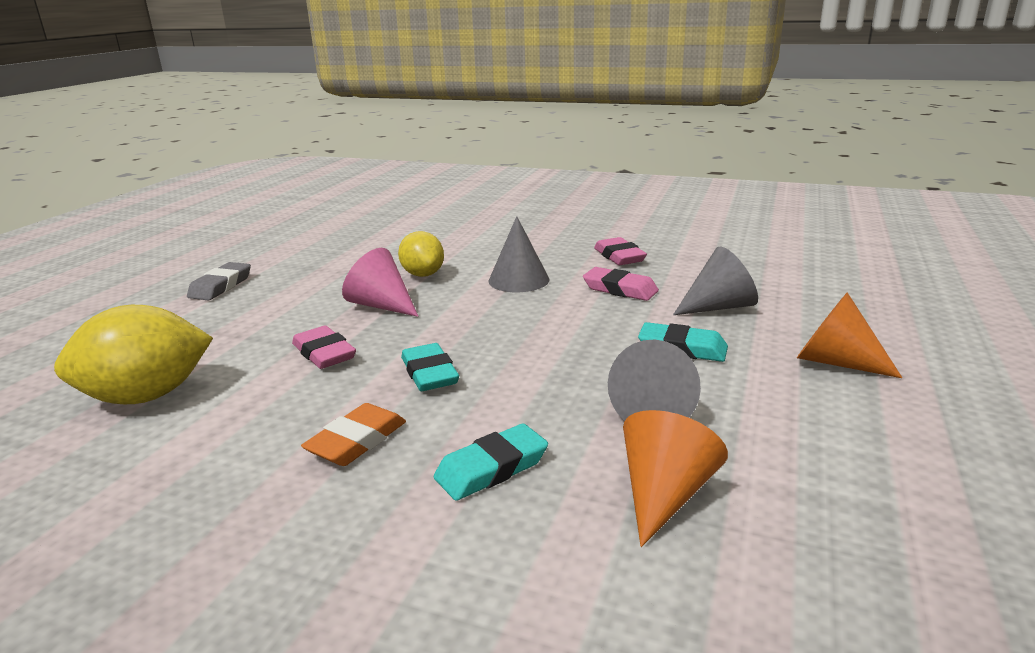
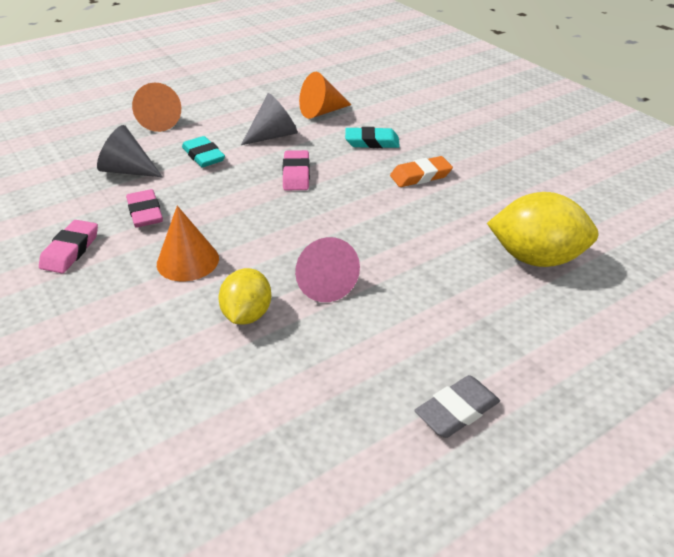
camera: 145 degrees left, 15 degrees up
(324, 353) = (402, 246): pink eraser -> pink eraser (296, 174)
(430, 373) = (351, 199): turquoise eraser -> none
(518, 280) = (188, 261): grey cone -> orange cone

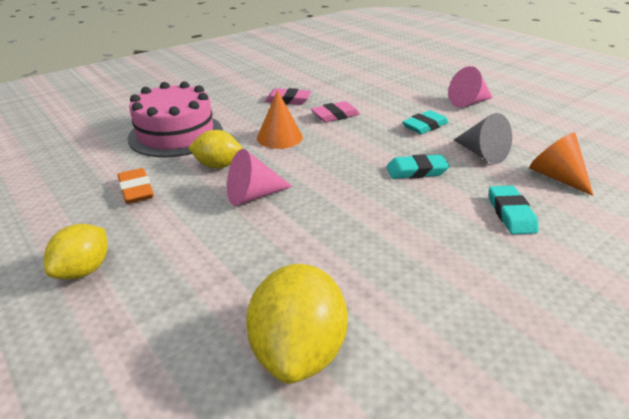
camera: 85 degrees right, 5 degrees down
(128, 171) = (388, 102): grey cone -> none
(133, 368) = (176, 134): none -> pink cake
(159, 122) = (468, 102): orange cone -> pink cone
(296, 174) = (416, 171): pink eraser -> turquoise eraser
(420, 176) = (453, 252): orange eraser -> orange eraser (136, 190)
(457, 410) = (84, 270): grey eraser -> yellow lemon

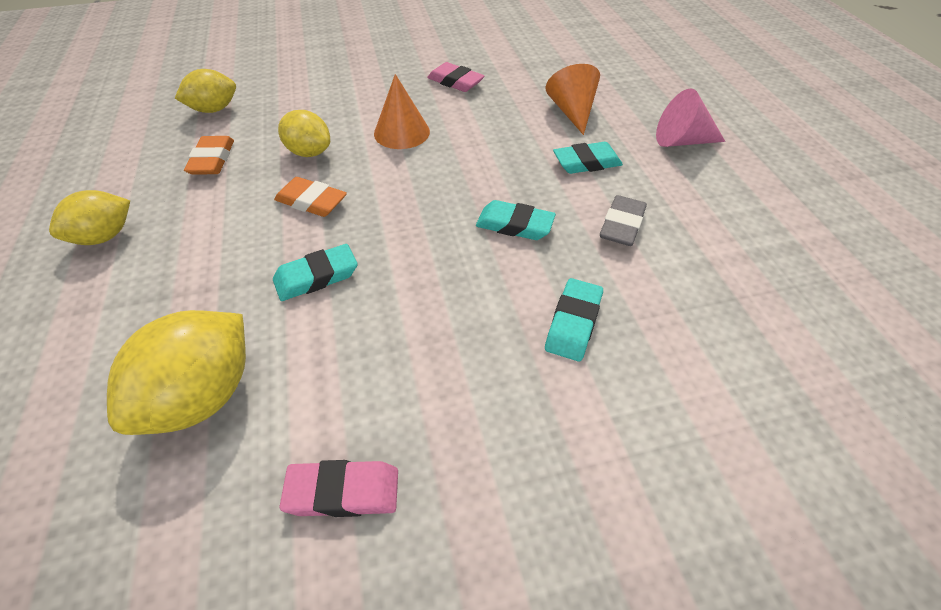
camera: 25 degrees right, 15 degrees up
(102, 156) = (214, 109): none -> yellow lemon
(176, 134) = (301, 99): pink cake -> none
(253, 195) = (311, 201): pink cone -> orange eraser
(308, 241) = (316, 277): none -> turquoise eraser
(335, 115) = (490, 118): pink eraser -> pink eraser (343, 492)
(482, 154) = (622, 225): grey cone -> grey eraser
(556, 177) = (689, 291): orange cone -> orange cone (572, 112)

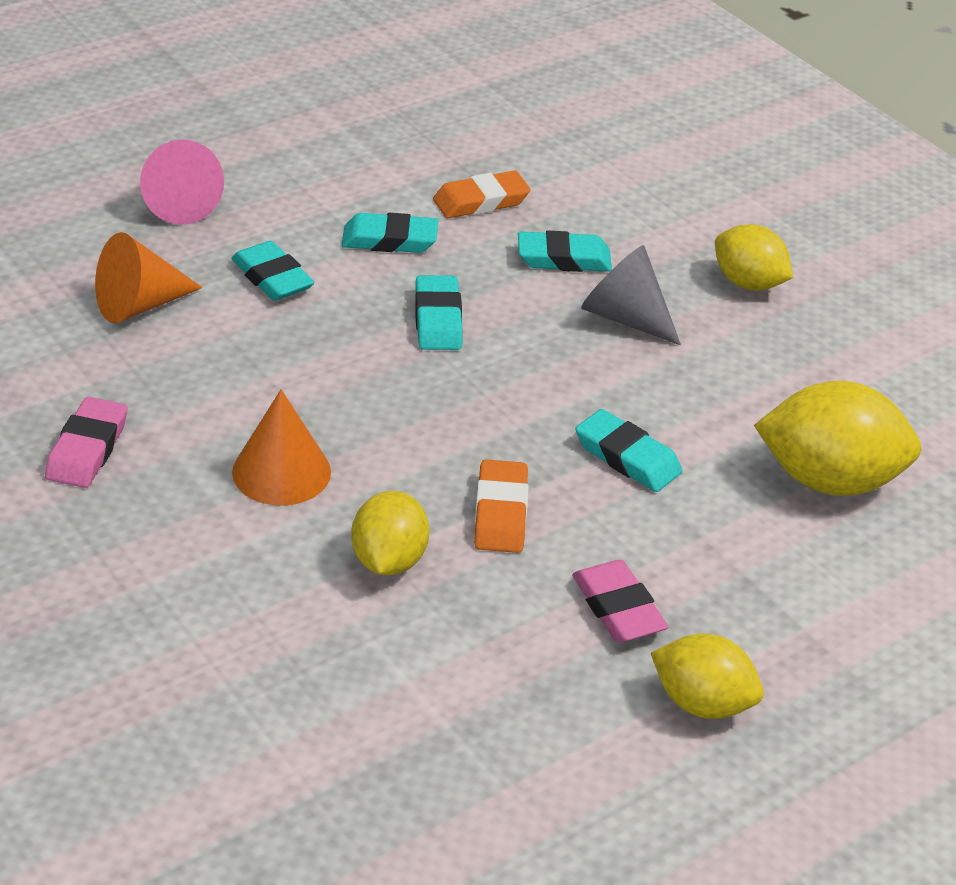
camera: 115 degrees left, 10 degrees down
(212, 160) = (470, 673): orange eraser -> orange eraser (481, 201)
(214, 109) = (322, 752): yellow lemon -> yellow lemon (748, 283)
(343, 492) = (834, 357): pink eraser -> pink eraser (618, 608)
(475, 336) = (625, 317): none -> grey cone
(622, 225) = (389, 240): grey eraser -> turquoise eraser

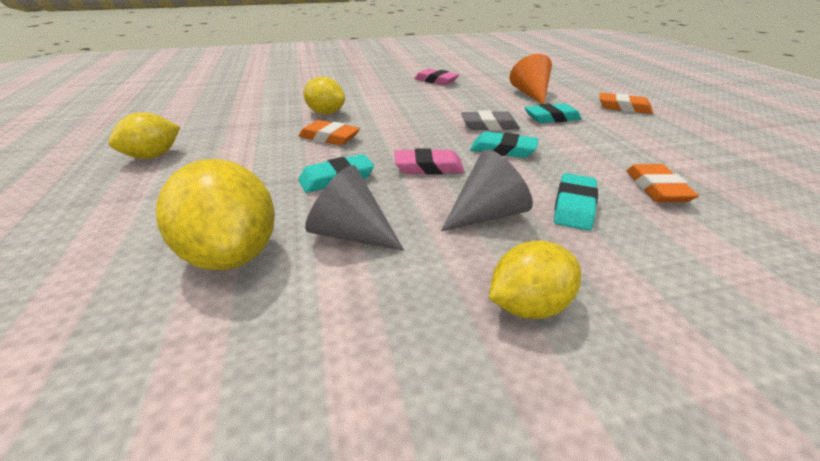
camera: 115 degrees right, 5 degrees down
(179, 203) = (624, 108): pink cone -> orange eraser
(281, 471) = (399, 103): orange cone -> none
(345, 341) = (489, 126): none -> grey eraser
(389, 240) = (594, 150): turquoise eraser -> none
(618, 608) = (235, 150): pink eraser -> pink eraser (428, 167)
(732, 407) = (351, 234): none -> grey cone
(829, 480) = (232, 254): yellow lemon -> yellow lemon turned 60 degrees counterclockwise

